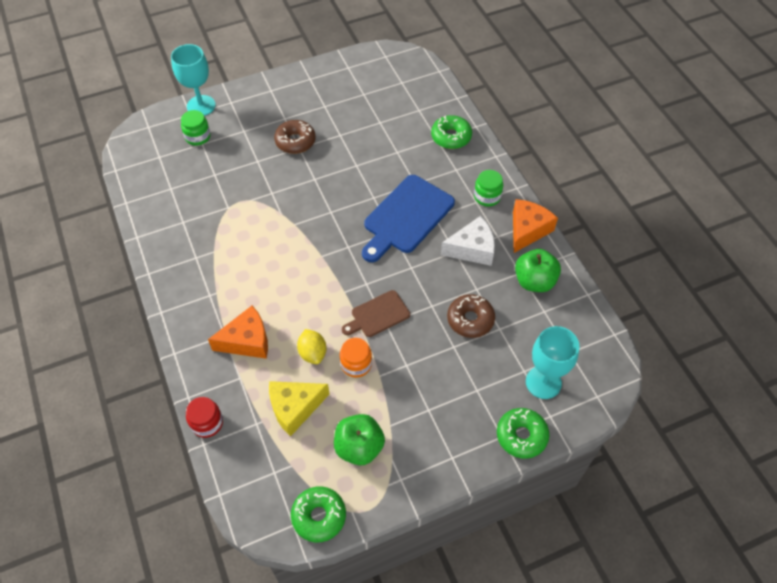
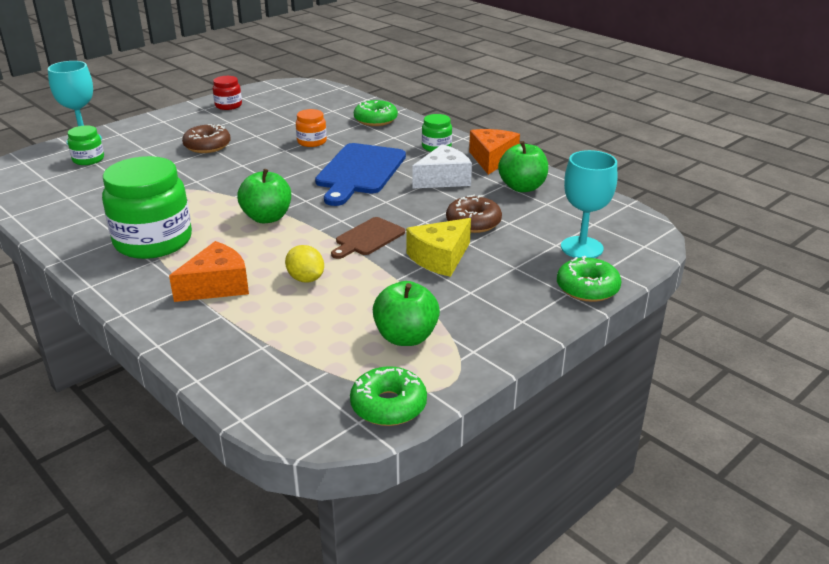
camera: 20 degrees left, 25 degrees down
(207, 423) = (193, 361): red jar -> red jar (228, 105)
(217, 269) = (153, 241): none -> green jar
(295, 408) = (306, 324): yellow cheese -> yellow cheese (440, 258)
(310, 263) = (267, 218): none -> green apple
(356, 364) = (363, 276): orange jar -> orange jar (312, 142)

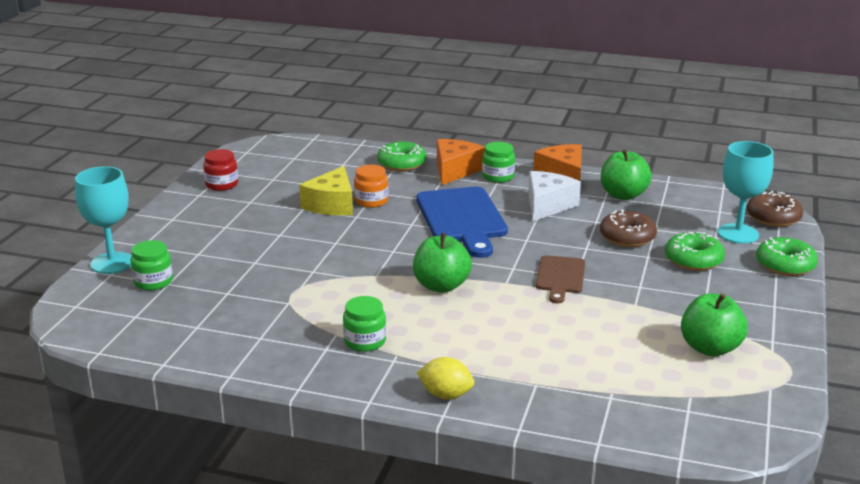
camera: 30 degrees left, 5 degrees down
(153, 241) = (365, 341): green jar -> green jar, size x0.48
(207, 146) = (267, 233): brown donut -> brown donut (773, 217)
(217, 286) = (491, 361): orange cheese -> orange cheese (455, 170)
(306, 279) = (560, 329): yellow lemon -> yellow lemon (446, 395)
(388, 405) = (772, 404): green donut -> green donut (693, 260)
(440, 258) = (644, 275): yellow cheese -> yellow cheese (332, 204)

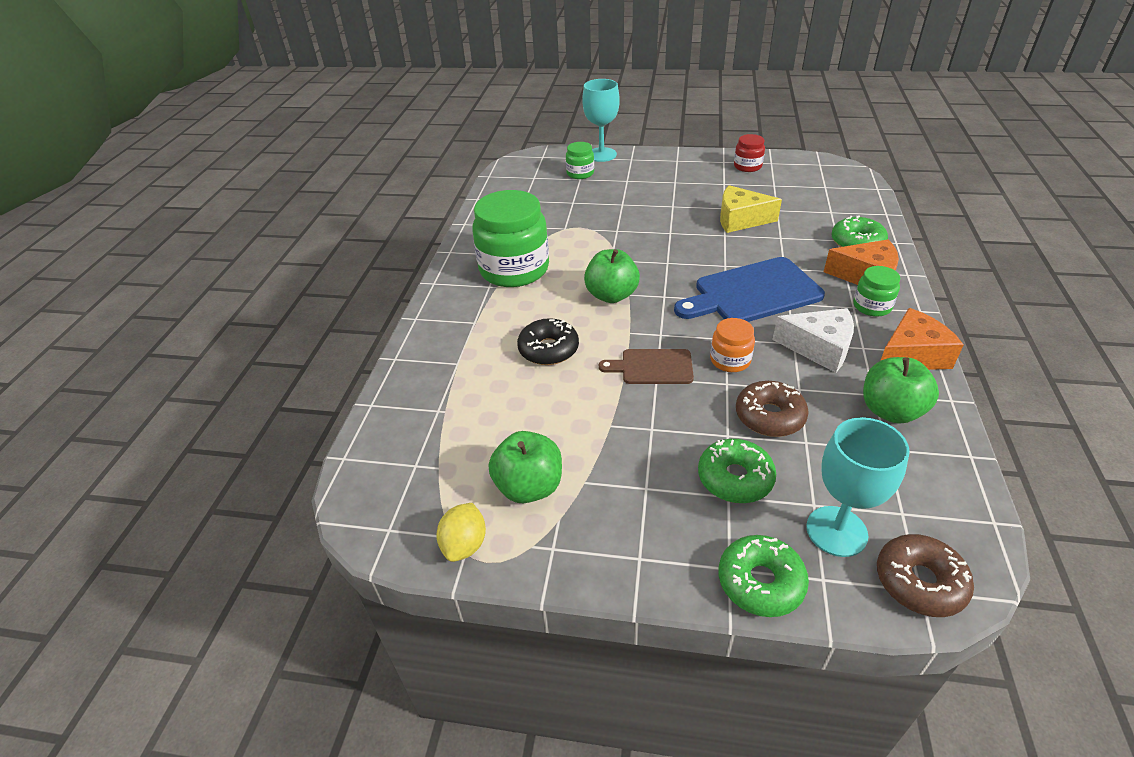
camera: 85 degrees right, 15 degrees up
(365, 341) = (514, 269): green jar -> green jar, size x2.10
(371, 201) = (760, 238): orange jar -> orange jar (730, 360)
(446, 395) = (441, 316): yellow lemon -> yellow lemon (465, 544)
(523, 328) = (548, 349): none -> black donut

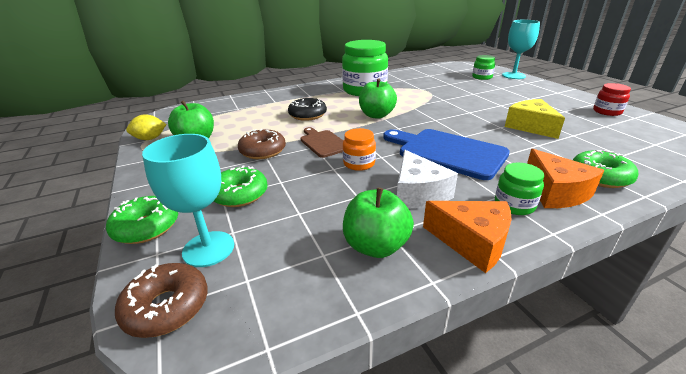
camera: 55 degrees right, 10 degrees down
(769, 416) = (313, 192): brown donut -> brown donut (263, 151)

